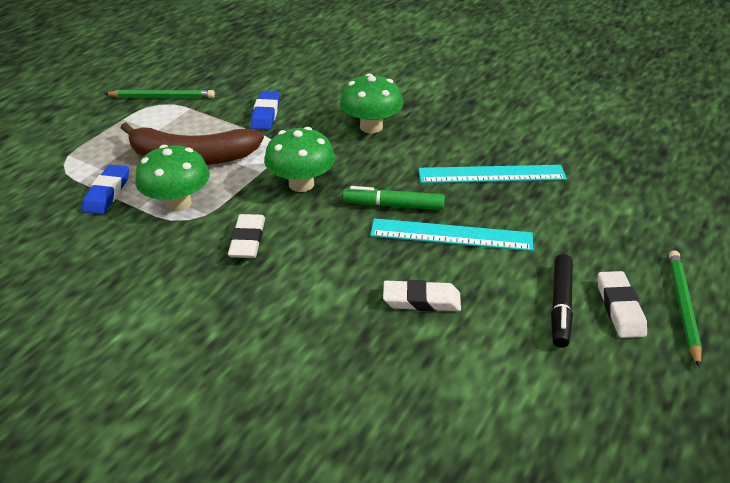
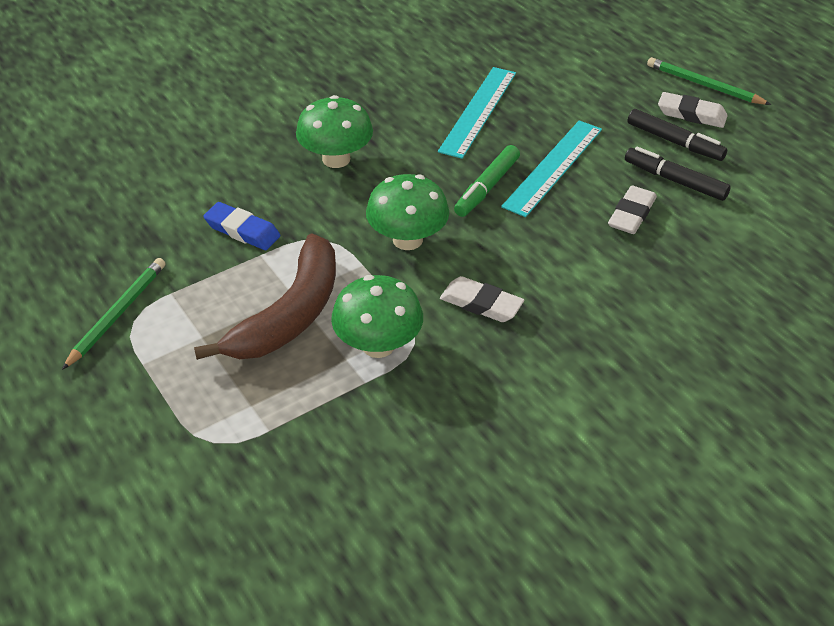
camera: 65 degrees left, 5 degrees up
(107, 193) = (314, 406): blue eraser -> none
(497, 319) = (675, 180): none -> black marker

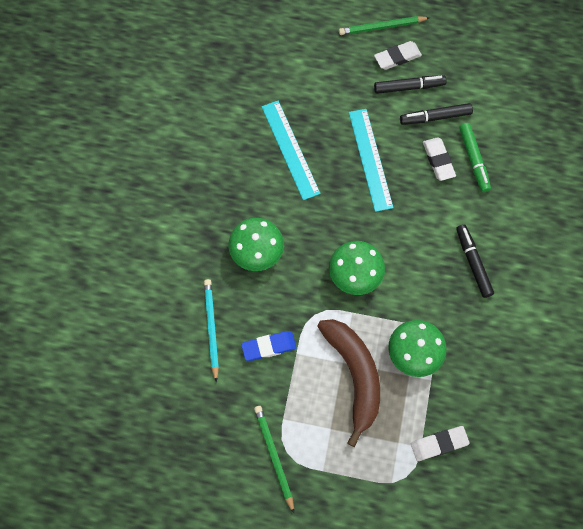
camera: 45 degrees left, 25 degrees up
(213, 181) = (211, 328): none -> turquoise pencil
(481, 304) = (431, 284): white eraser -> white eraser (439, 444)
(487, 187) = (354, 204): green marker -> green marker (473, 160)
(557, 321) = (473, 263): none -> black marker

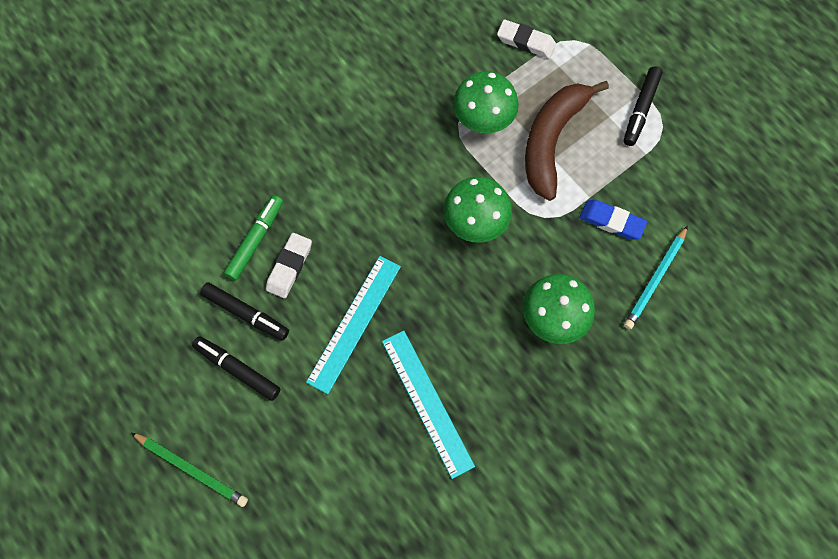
camera: 140 degrees left, 0 degrees up
(274, 457) = (676, 131): green pencil -> none
(290, 149) = (427, 402): turquoise ruler -> turquoise ruler turned 45 degrees counterclockwise
(397, 57) = (214, 415): white eraser -> none
(473, 263) = (356, 150): black marker -> black marker (640, 110)

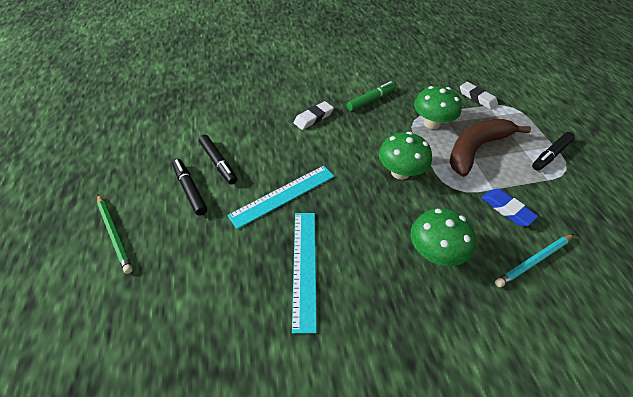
camera: 25 degrees right, 20 degrees down
(255, 240) = (252, 130): green marker -> green marker (371, 100)
(289, 267) = (262, 150): white eraser -> white eraser (313, 118)

